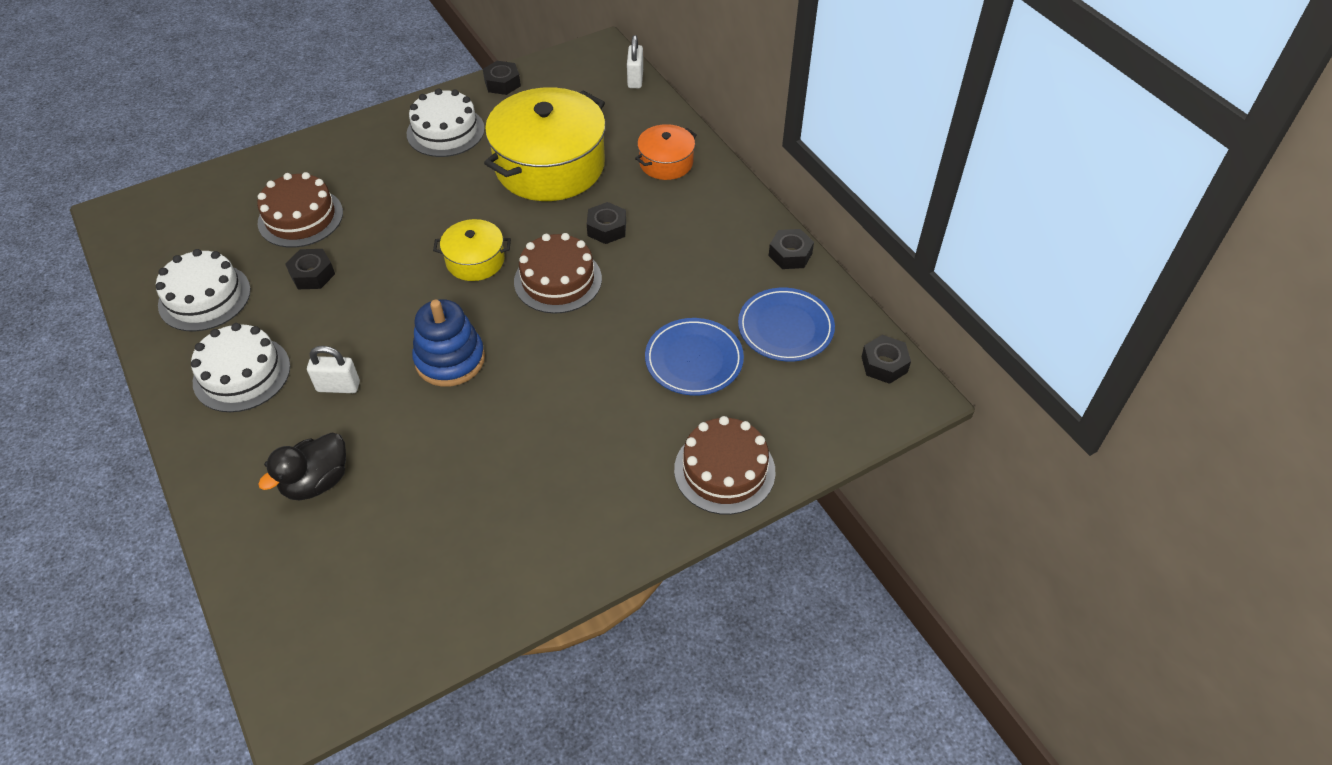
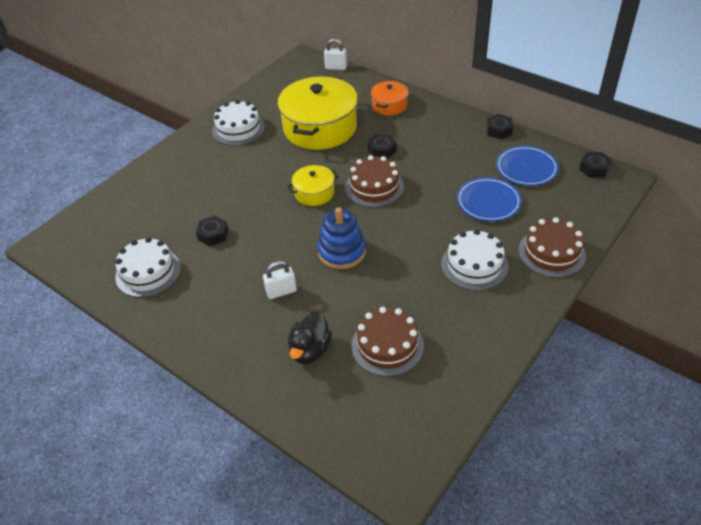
camera: 20 degrees left, 5 degrees down
(242, 374) = (210, 307): white cake -> white cake (474, 265)
(300, 217) = (179, 205): brown cake -> brown cake (387, 345)
(502, 83) = (254, 92): black nut -> none
(635, 79) = (336, 67): white padlock -> white padlock turned 60 degrees counterclockwise

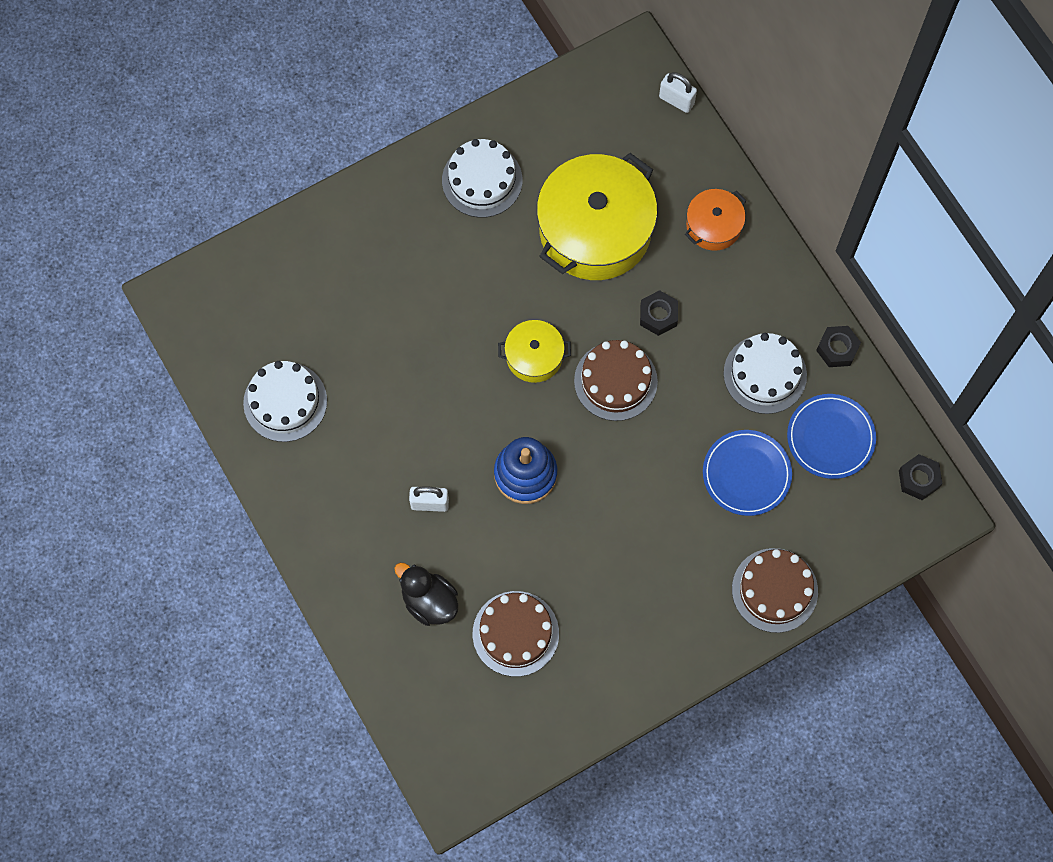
camera: 20 degrees right, 25 degrees up
(213, 235) = (381, 374): black nut -> none
(310, 350) = (429, 601): black duck -> black duck turned 90 degrees clockwise
(474, 265) = (672, 566): white cake -> white cake (765, 374)

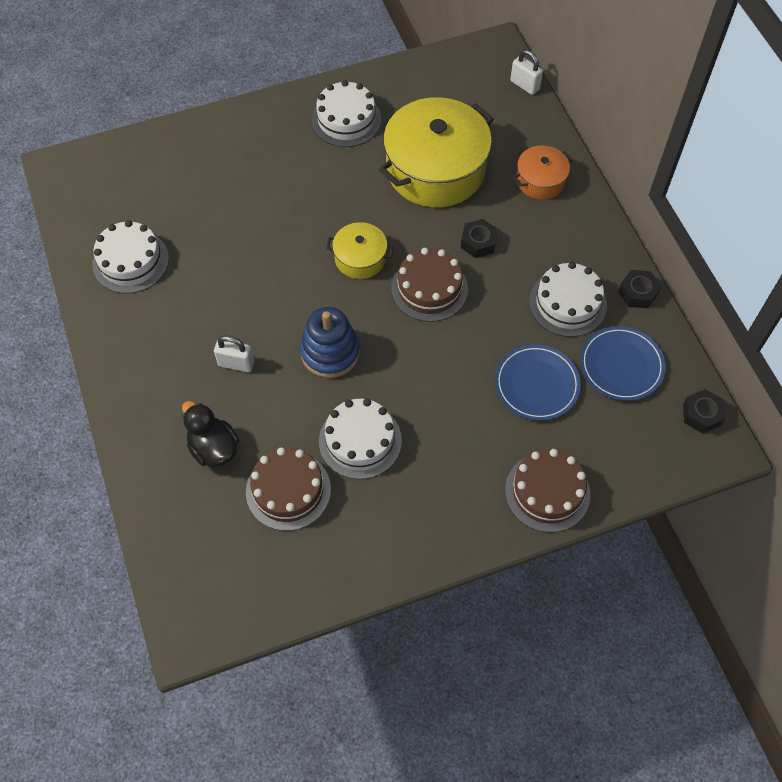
camera: 10 degrees right, 10 degrees down
(577, 567) = (360, 441): none -> white cake

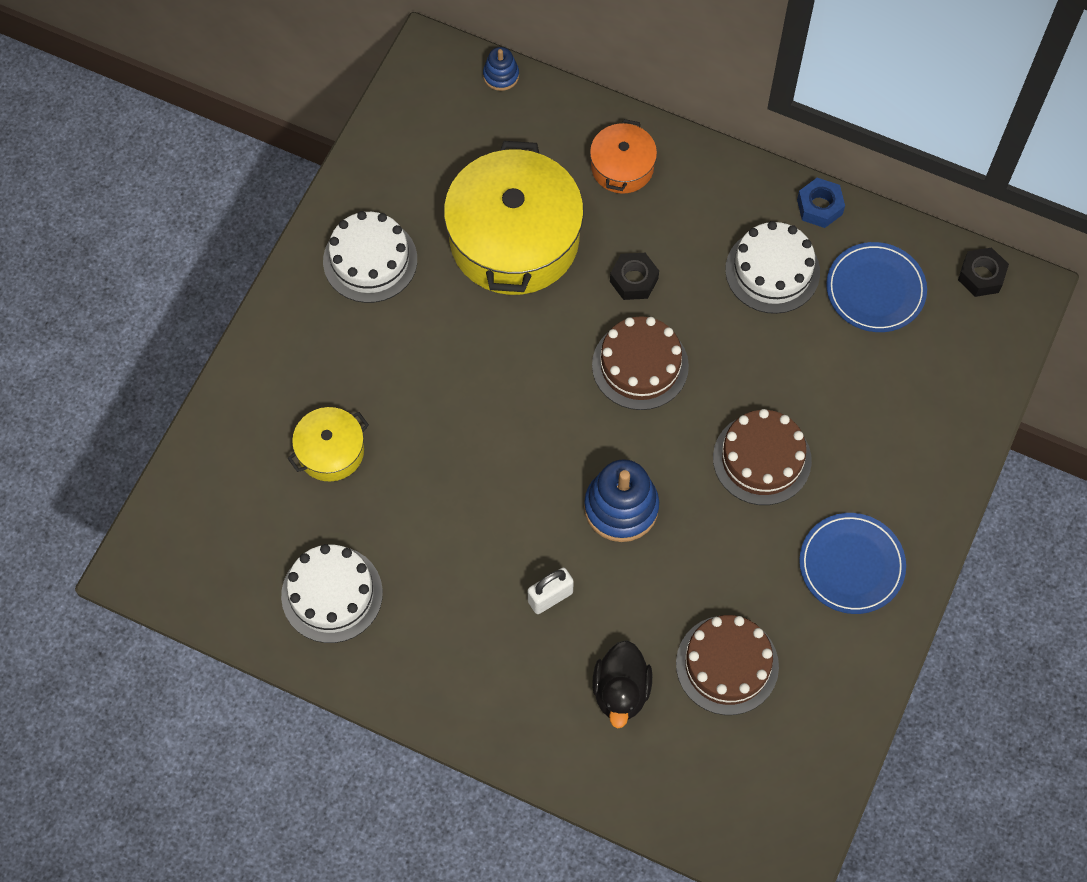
camera: 45 degrees left, 5 degrees up
(213, 448) = (621, 691): black duck -> black duck turned 90 degrees counterclockwise
(360, 258) = (545, 392): yellow pot -> yellow pot (330, 451)
(360, 441) = (737, 563): white cake -> none
(524, 85) = (501, 75): white padlock -> blue stacking toy
(536, 384) = (826, 372): blue plate -> blue plate (851, 565)
(547, 492) = (933, 460): brown cake -> brown cake (762, 459)
(638, 293) = (819, 207): black nut -> blue nut

